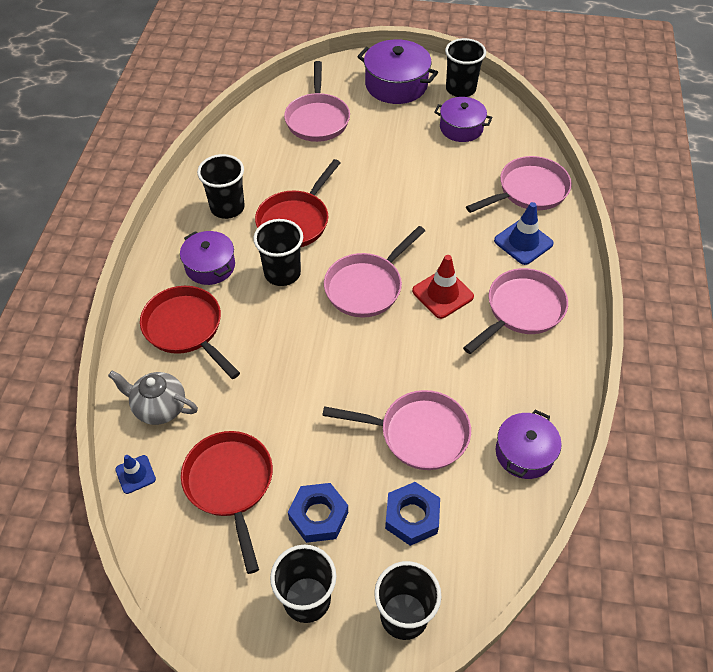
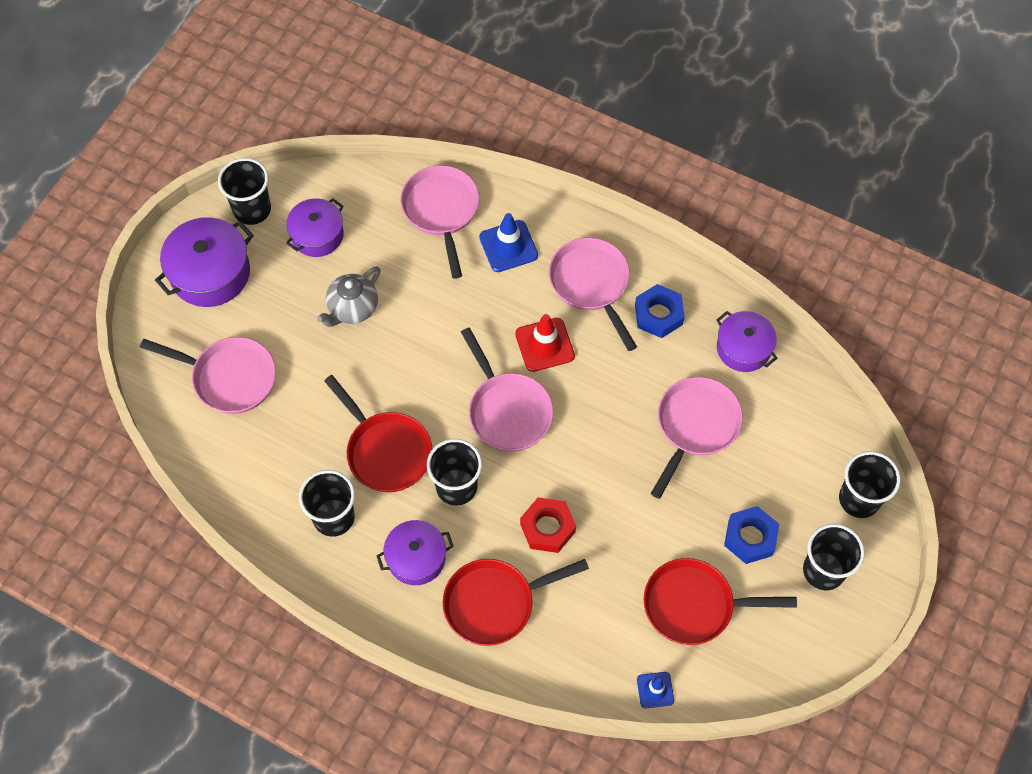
camera: 70 degrees left, 10 degrees up
(159, 407) = (585, 651): grey teapot -> grey teapot (352, 308)
(268, 346) = (547, 528): none -> red nut
(412, 517) = (775, 461): blue nut -> blue nut (658, 314)

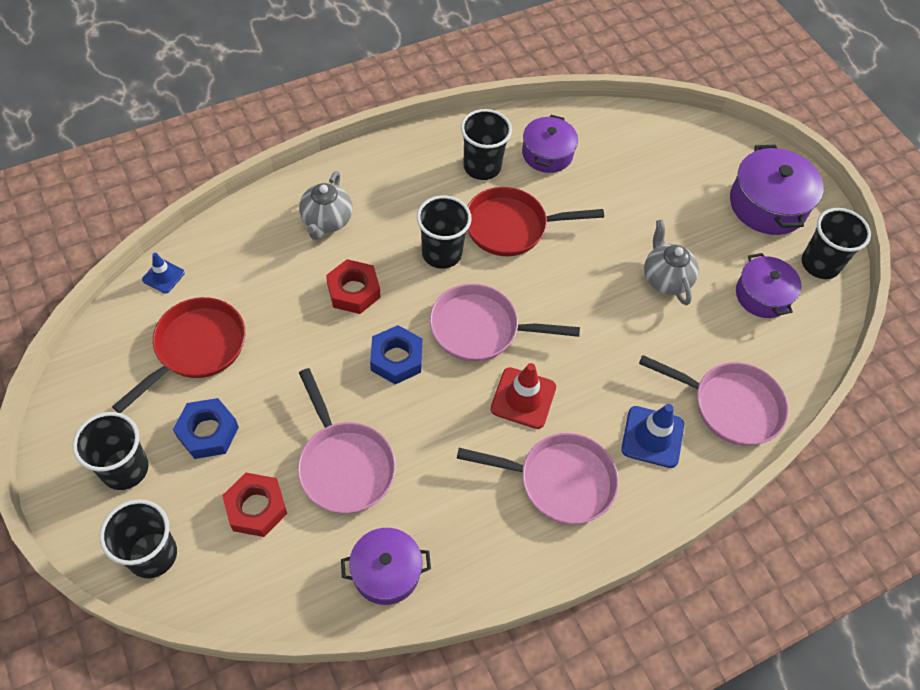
camera: 120 degrees right, 5 degrees down
(229, 378) = (654, 168): pink pan -> none
(416, 558) = (406, 196): purple pot -> purple pot (547, 154)
(495, 603) = (326, 221): red pan -> grey teapot
(658, 314) = (482, 518): blue nut -> blue nut (396, 359)
(773, 460) = (256, 508): none -> red nut

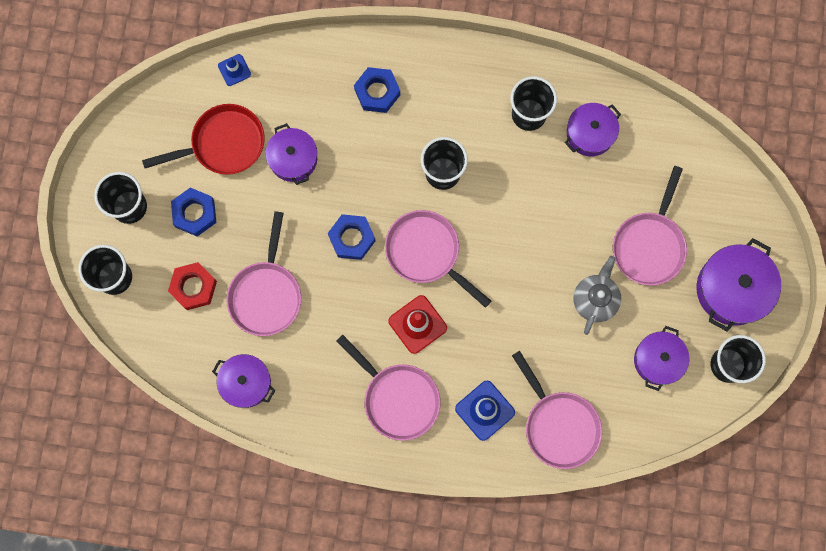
camera: 40 degrees right, 20 degrees up
(282, 321) = (293, 159): none -> purple pot
(326, 221) = (377, 92): grey teapot -> blue nut
(353, 291) = (358, 165): red nut -> none
(511, 227) = (511, 182): red pan -> none
(671, 209) = (649, 245): none -> pink pan

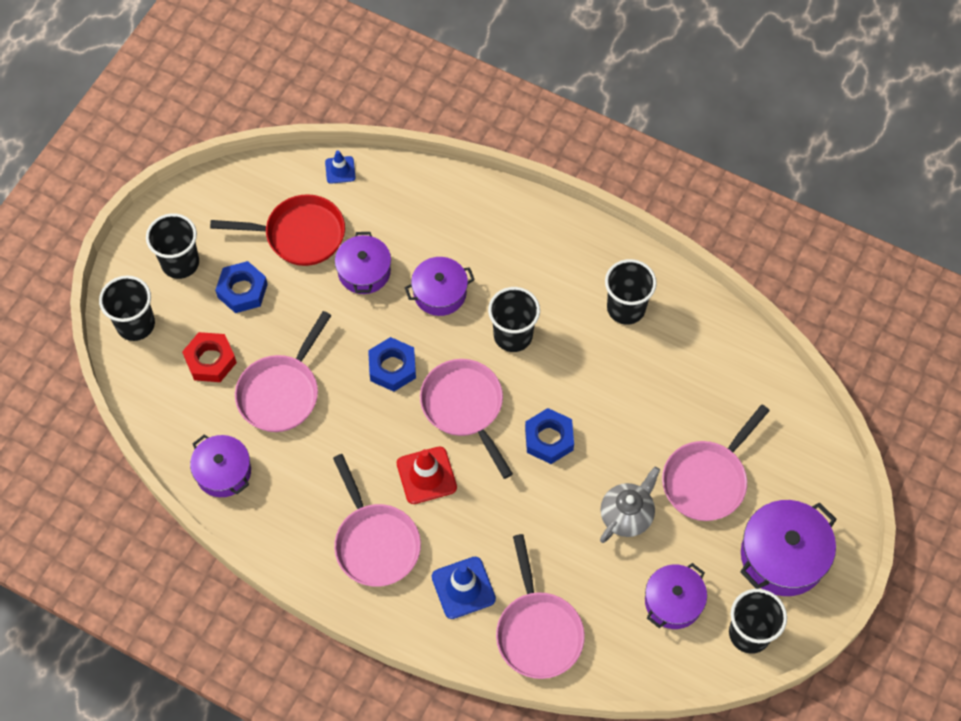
camera: 20 degrees right, 15 degrees down
(377, 92) = (476, 236): blue nut -> blue nut (549, 439)
(590, 133) = (684, 348): purple pot -> purple pot (440, 293)

